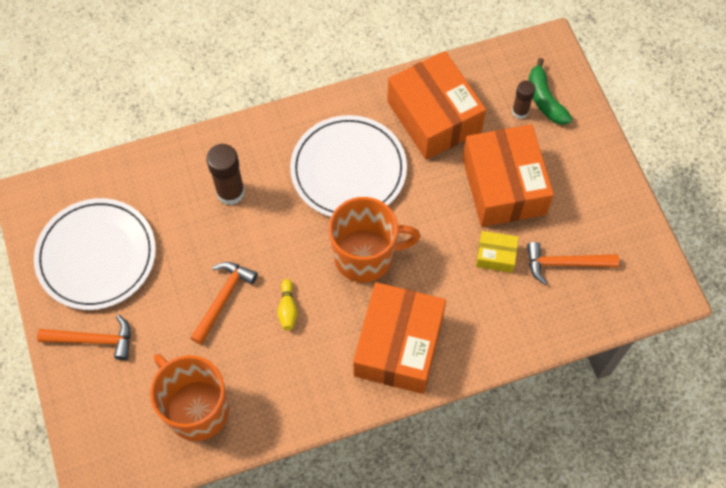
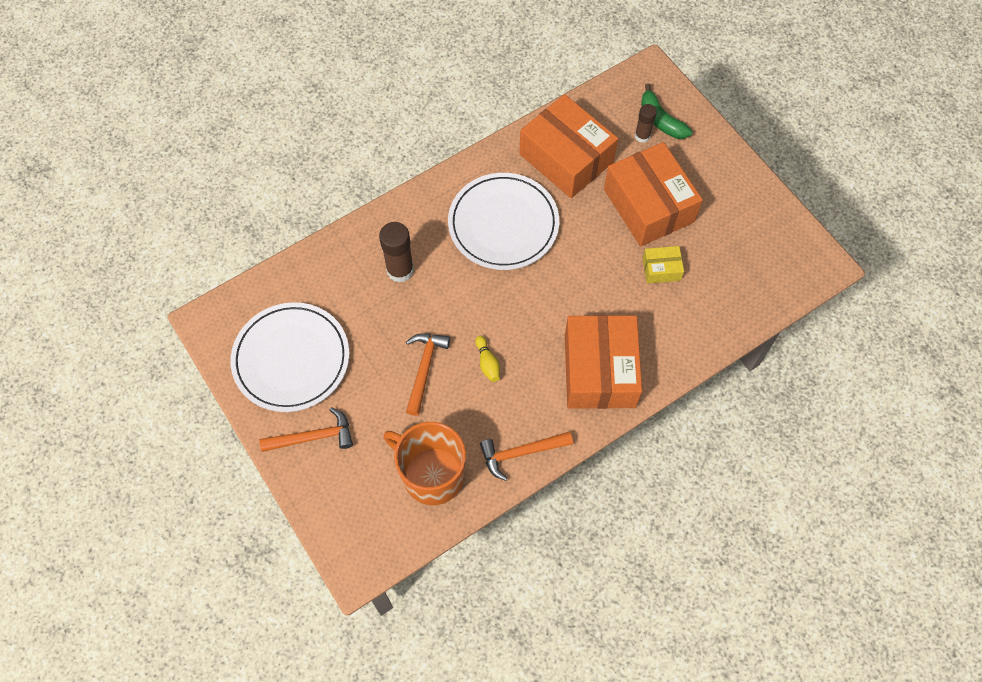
camera: 15 degrees left, 0 degrees up
(365, 256) = (543, 298): orange mug -> none
(565, 263) = (725, 261): orange hammer -> orange hammer (521, 453)

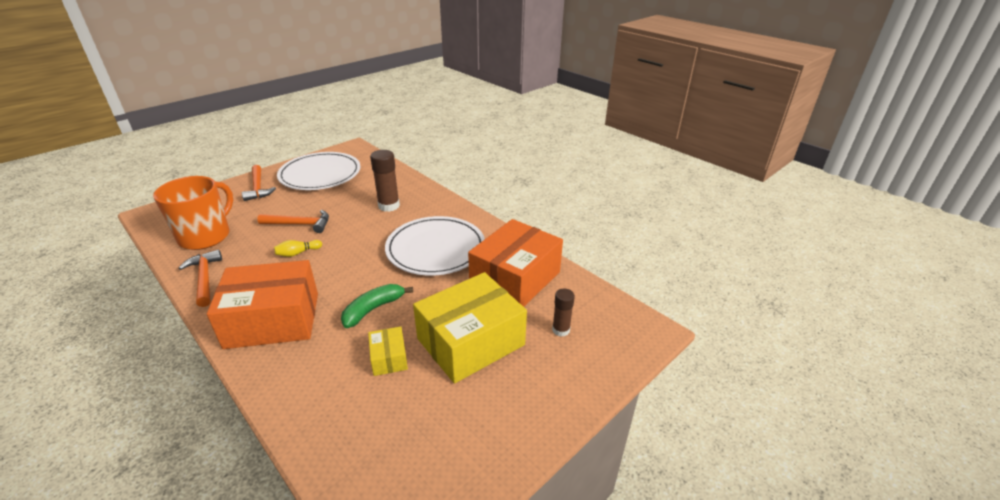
camera: 80 degrees right, 30 degrees down
(649, 205) = (471, 342): orange box -> yellow box
(661, 120) = (588, 344): green banana -> green banana (373, 309)

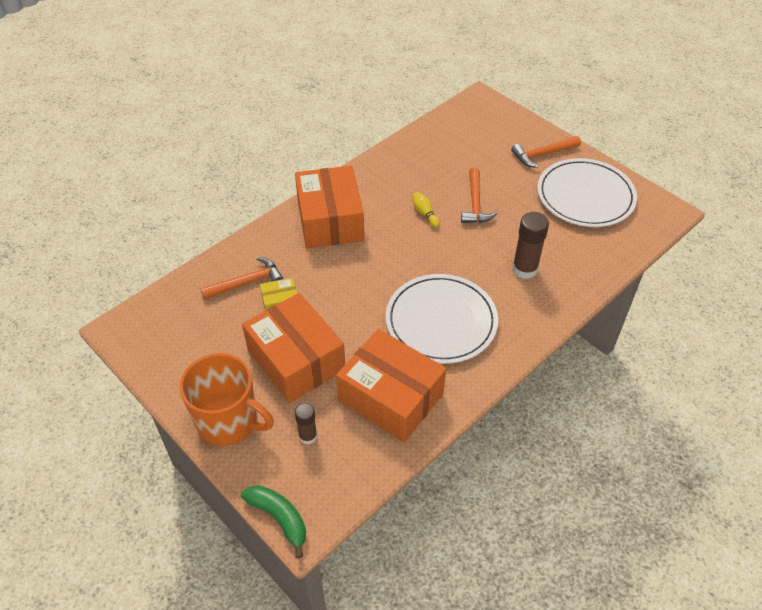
camera: 90 degrees right, 15 degrees up
(205, 278) = (384, 164): orange hammer -> orange hammer (247, 282)
(206, 236) = (446, 145): orange mug -> orange mug (229, 421)
(373, 309) = (342, 283): green banana -> green banana (279, 518)
(471, 342) = (296, 360): yellow box -> orange box

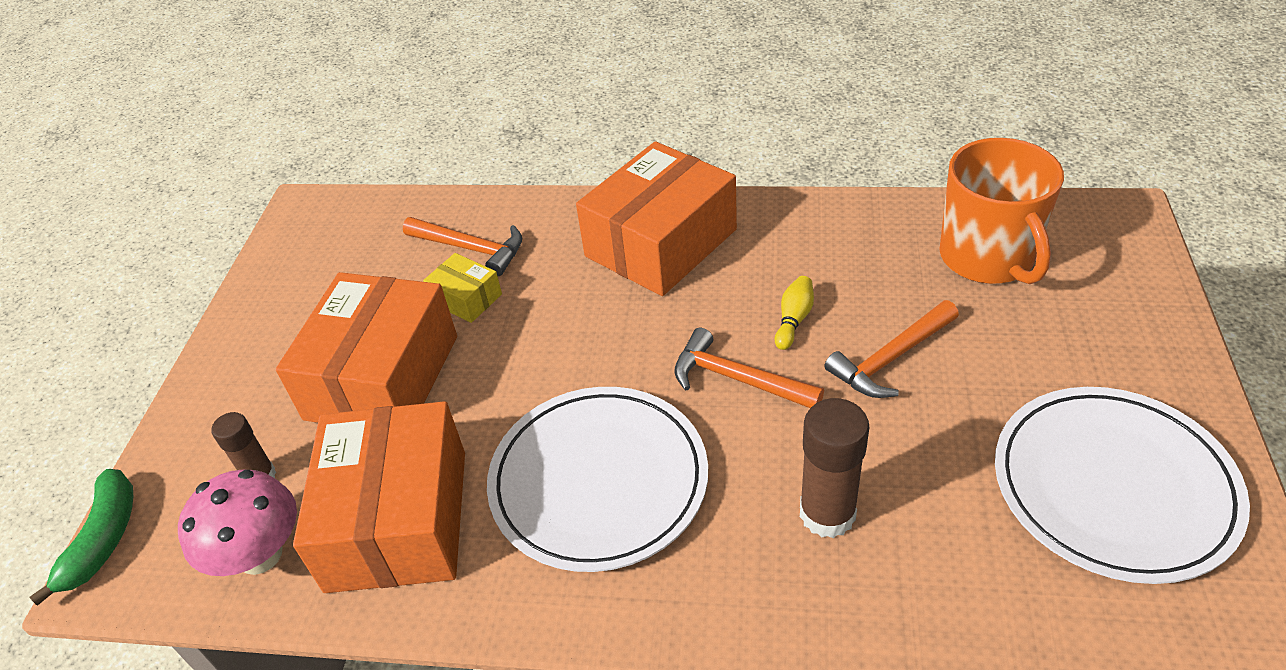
camera: 55 degrees right, 5 degrees down
(229, 421) = (231, 385): orange mug -> orange mug (987, 258)
(357, 457) = (260, 555): none -> pink mushroom
(543, 154) = (1123, 364): orange hammer -> orange hammer (737, 379)

